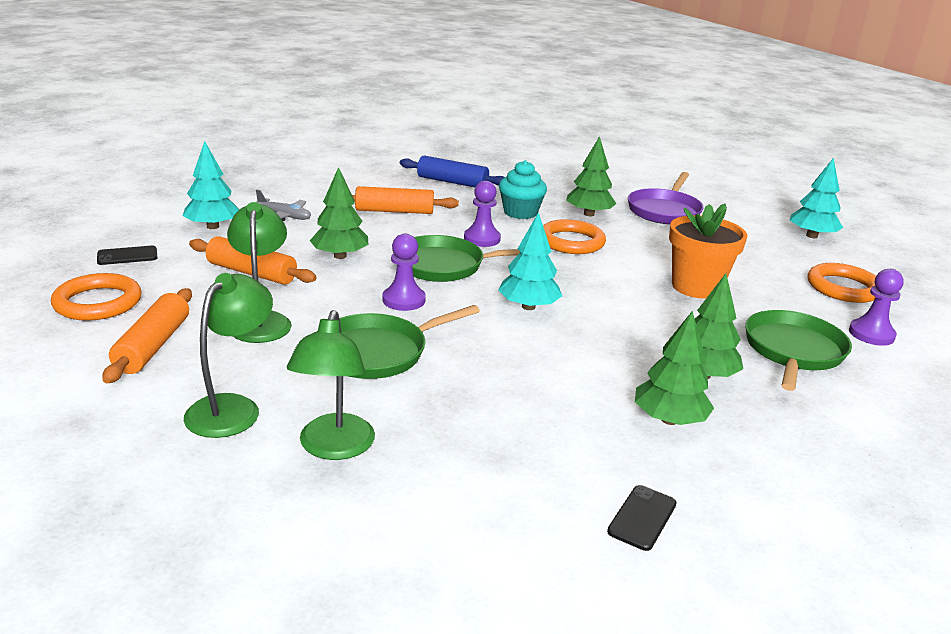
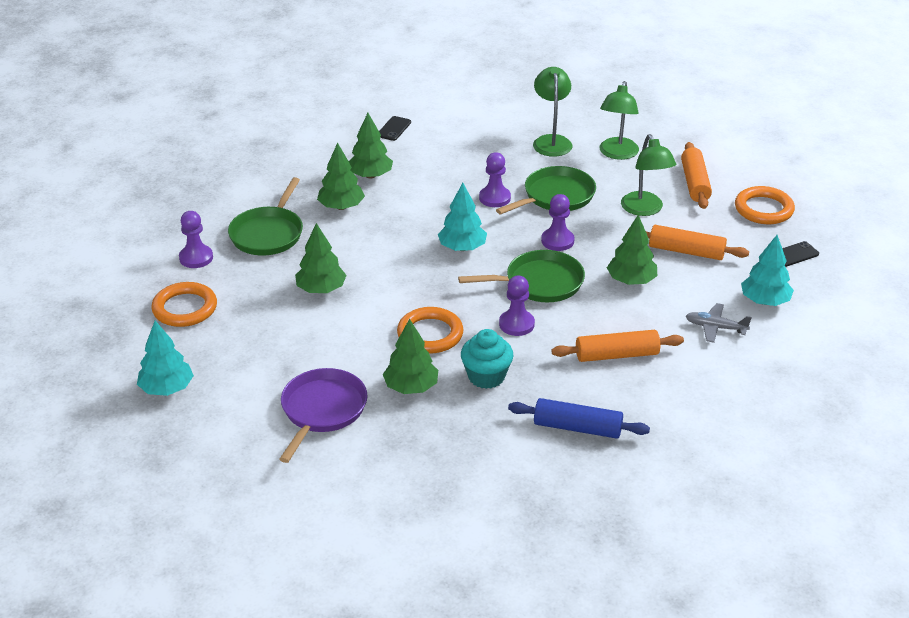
camera: 175 degrees right, 10 degrees up
(470, 360) = (494, 198): none -> purple pawn
(696, 287) = (321, 289): orange flower pot -> green tree

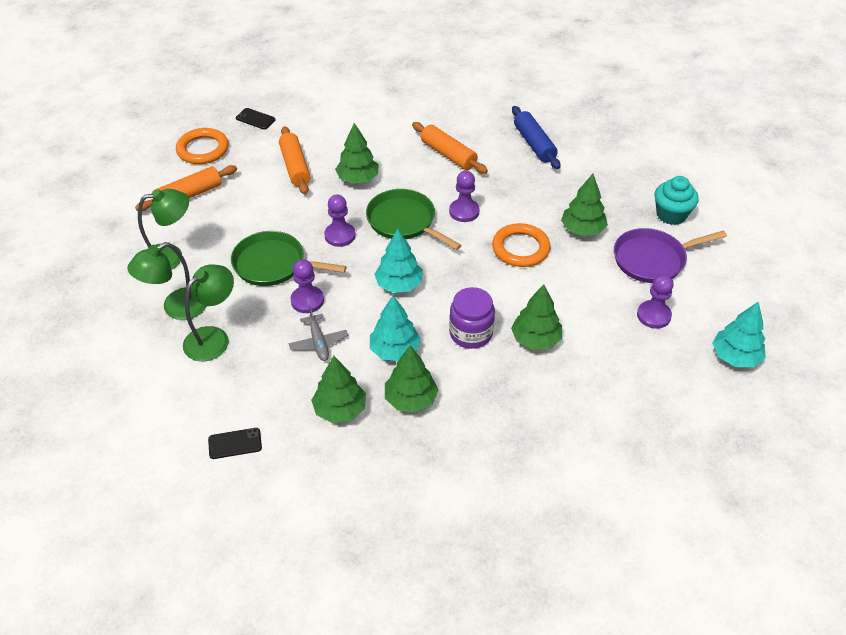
camera: 125 degrees left, 10 degrees up
(185, 308) = (650, 413): orange ring -> none
(196, 258) = (584, 458): purple pawn -> purple pawn (653, 315)
(268, 234) = (500, 427): green pan -> none
(367, 260) = (471, 333): none -> purple jar
(486, 376) = (532, 201): turquoise cupcake -> turquoise cupcake (671, 215)
(645, 209) = (253, 207): green lamp -> green lamp (214, 338)
(715, 327) = (376, 125): grey plane -> grey plane (318, 342)
(765, 301) = (325, 115): turquoise tree -> turquoise tree (394, 350)

